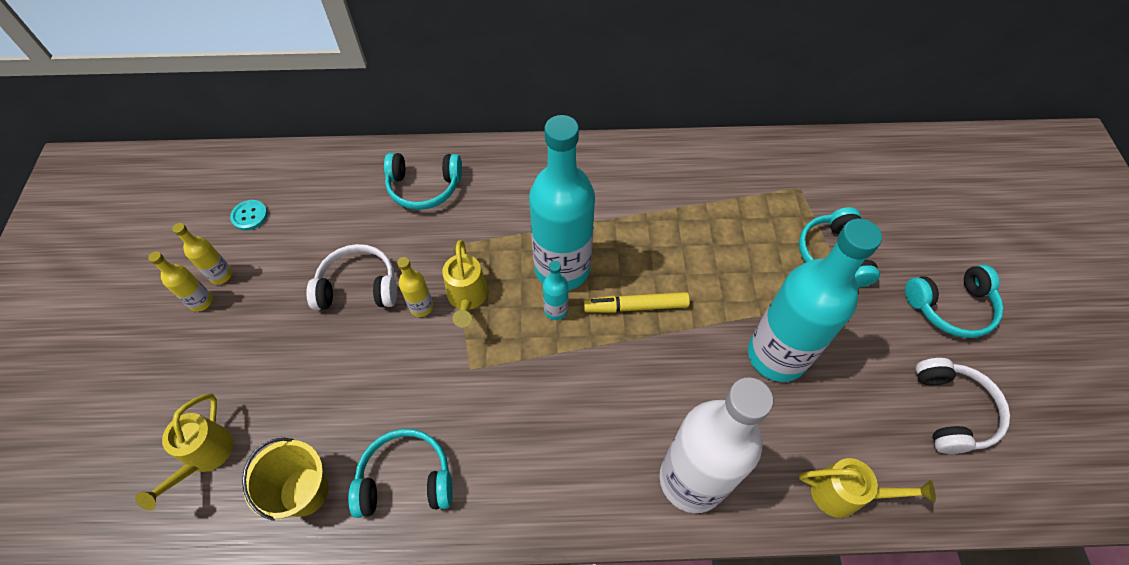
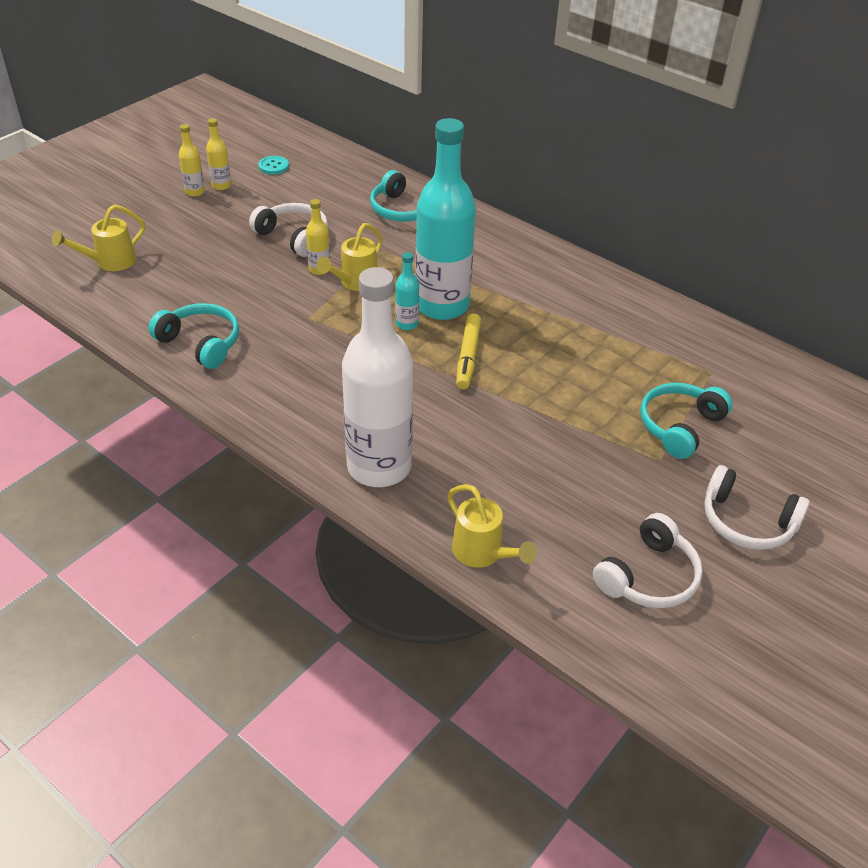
camera: 40 degrees right, 15 degrees down
(304, 491) = (140, 311): yellow bucket -> none
(636, 306) = (468, 357): yellow marker -> yellow marker turned 120 degrees counterclockwise
(776, 355) = (541, 449): turquoise bottle -> none
(950, 307) = (747, 521): turquoise headphones -> white headphones

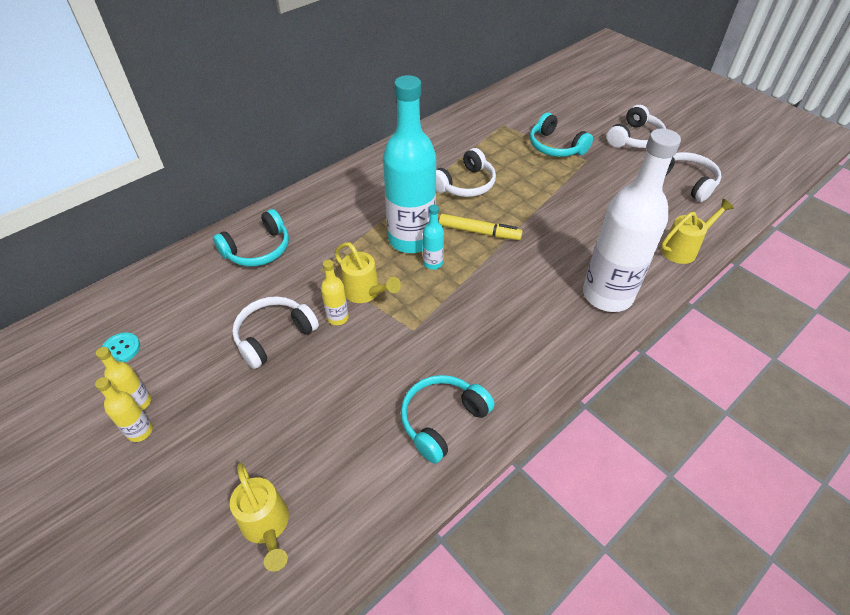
camera: 80 degrees left, 5 degrees up
(556, 341) = (465, 184): none -> white headphones

